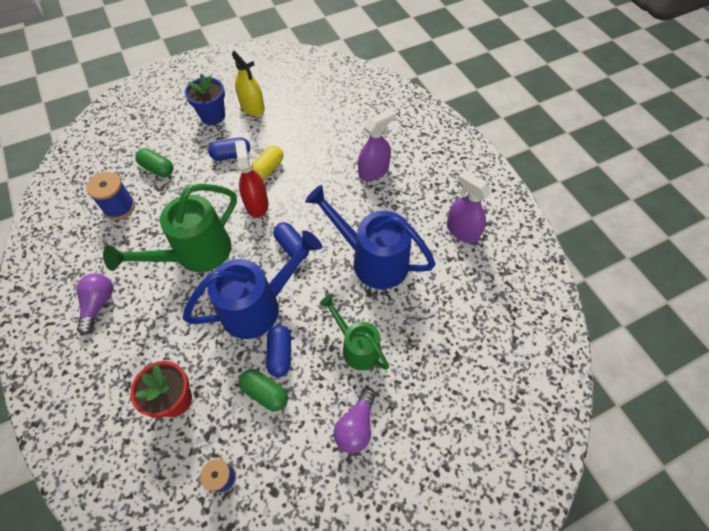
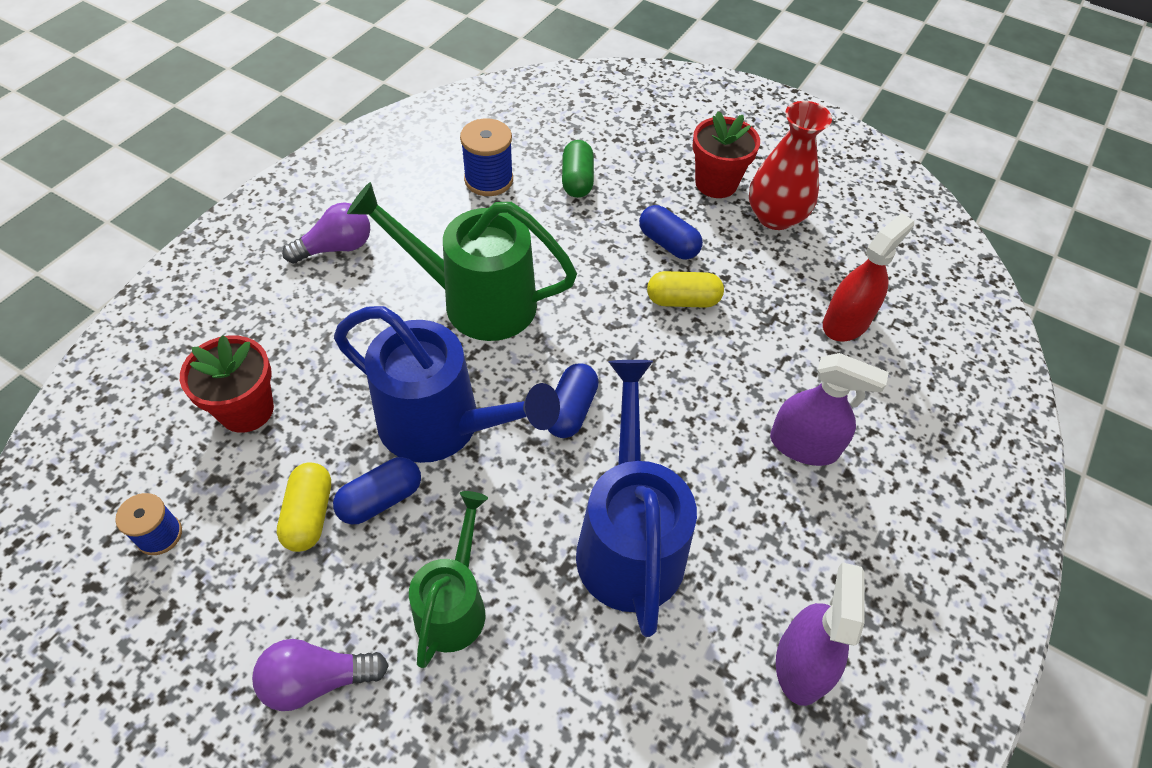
camera: 55 degrees right, 5 degrees down
(213, 116) = (716, 183): blue flower pot -> red flower pot
(252, 107) = (775, 217): yellow spray bottle -> red vase
(256, 204) = (610, 322): red spray bottle -> red spray bottle (846, 322)
(265, 393) = (309, 515): green capsule -> yellow capsule

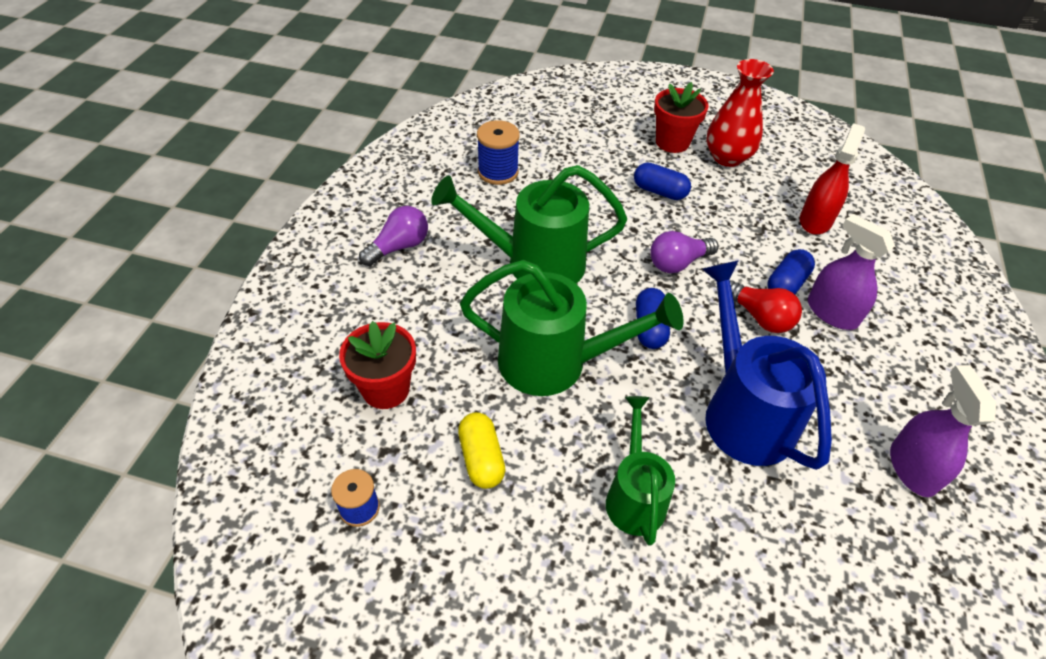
camera: 15 degrees left, 5 degrees down
(317, 680) = (554, 586): purple light bulb -> purple light bulb (678, 263)
(381, 499) = (534, 431): blue capsule -> blue capsule (786, 284)
(443, 426) = (556, 363): blue watering can -> green watering can
(577, 180) = (567, 159): green capsule -> none
(682, 300) = (691, 230): yellow capsule -> none
(710, 429) = (759, 317): none -> red light bulb
(803, 445) = (832, 313): purple spray bottle -> purple spray bottle turned 135 degrees counterclockwise

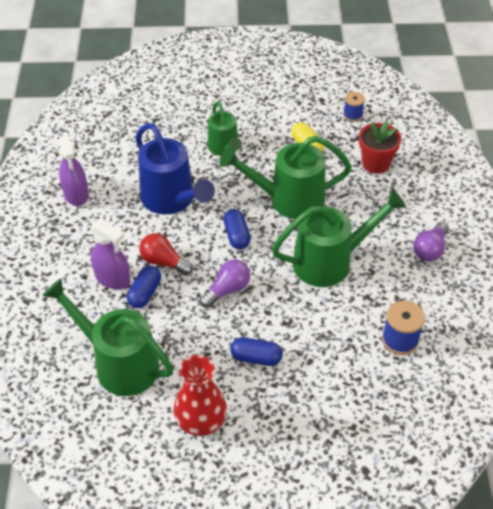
camera: 165 degrees right, 0 degrees up
(672, 142) = (258, 427): red flower pot -> none
(815, 220) = (118, 363): red spray bottle -> green watering can

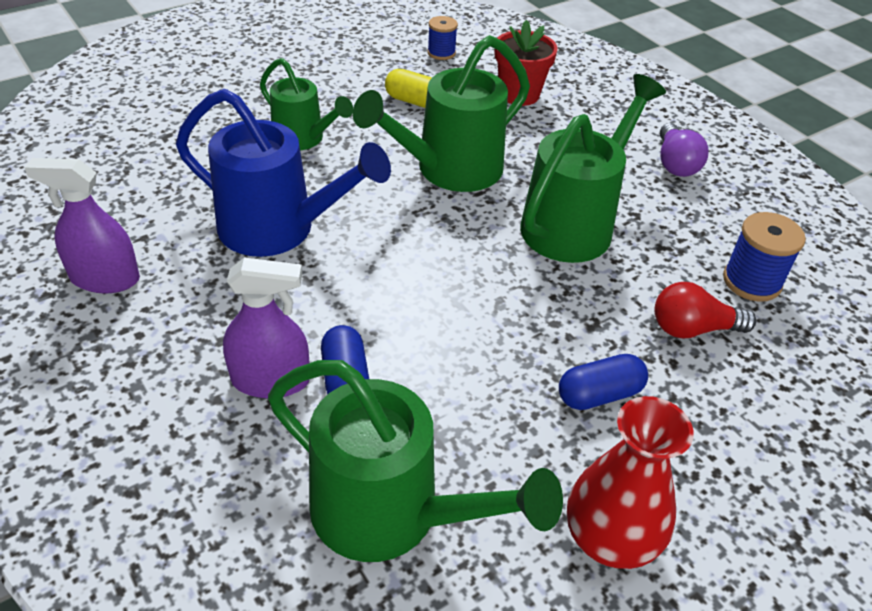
camera: 35 degrees left, 5 degrees down
(76, 194) = (105, 278): purple spray bottle -> purple spray bottle turned 150 degrees clockwise
(118, 363) = (392, 515): green watering can -> green watering can turned 150 degrees counterclockwise
(164, 262) = (338, 319): red light bulb -> red light bulb (693, 329)
(227, 290) = (470, 318): purple light bulb -> none
(237, 236) = (418, 240): blue capsule -> none

